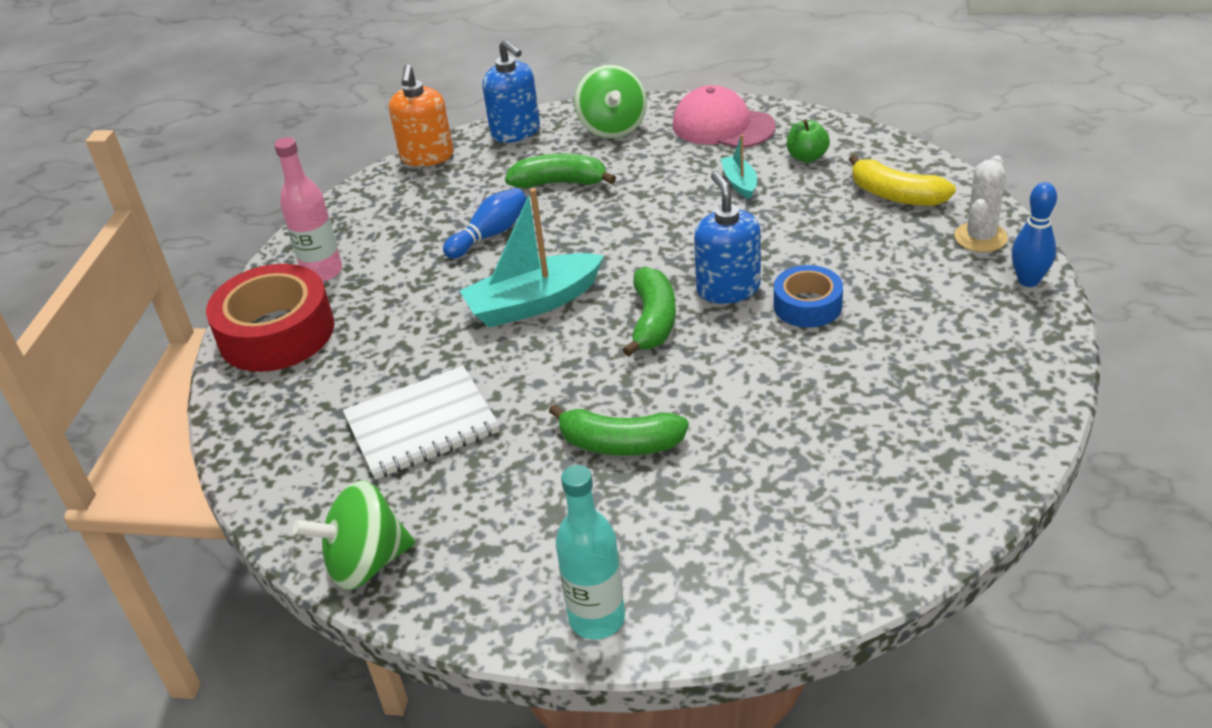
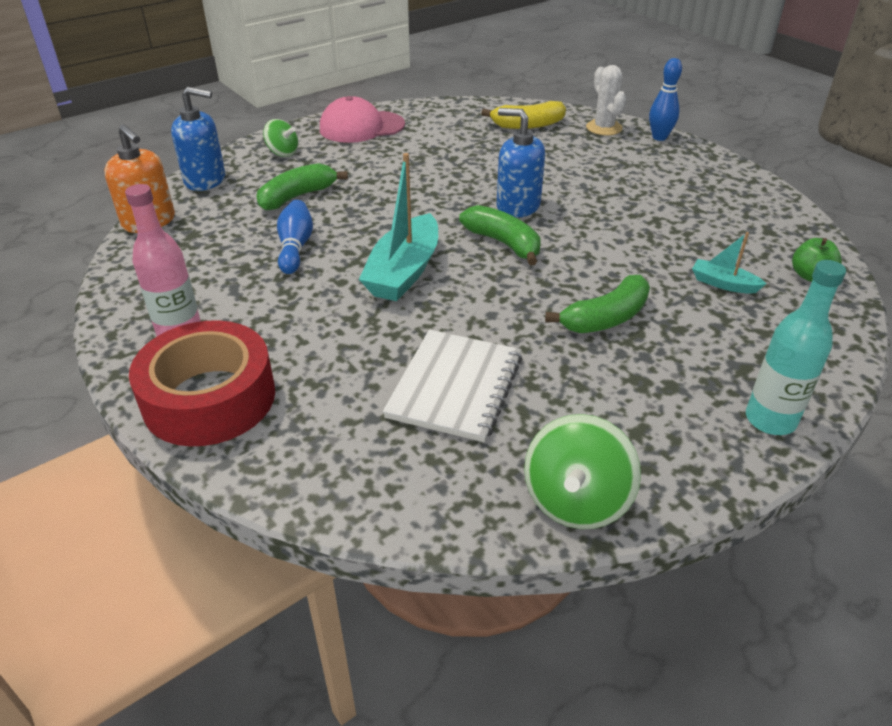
camera: 50 degrees left, 0 degrees up
(612, 128) = (282, 153): green spinning top -> green spinning top, size x0.62
(739, 183) = (426, 151): turquoise boat -> turquoise boat (723, 284)
(807, 157) = (444, 125): green apple -> green apple (810, 276)
(807, 305) = (577, 195): blue tape -> none

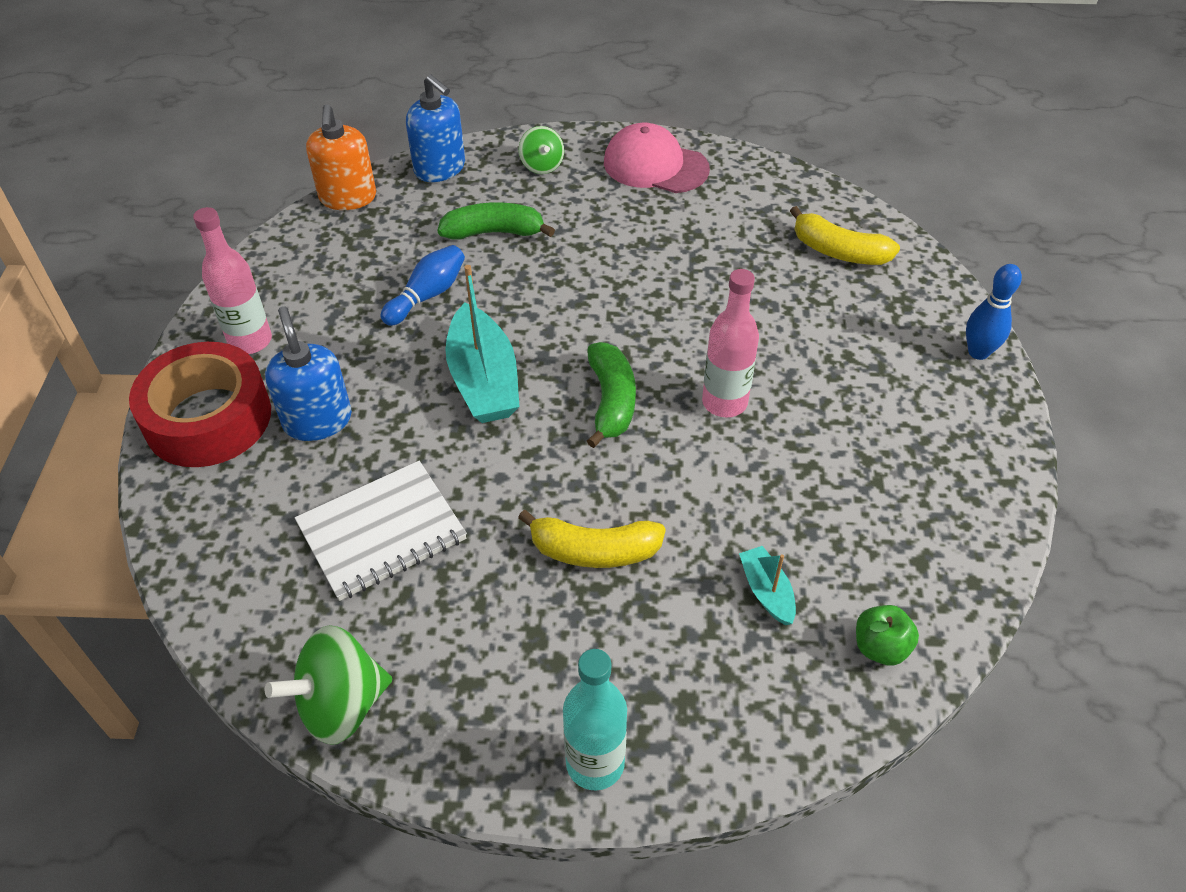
camera: 40 degrees right, 10 degrees up
(404, 272) = (483, 380): turquoise boat -> turquoise boat turned 75 degrees counterclockwise
(517, 206) = (683, 362): blue soap dispenser -> blue soap dispenser (317, 420)
(569, 213) = (724, 402): none -> pink bottle
(604, 128) = (926, 301): white cactus -> none
(606, 318) = (594, 551): green banana -> yellow banana

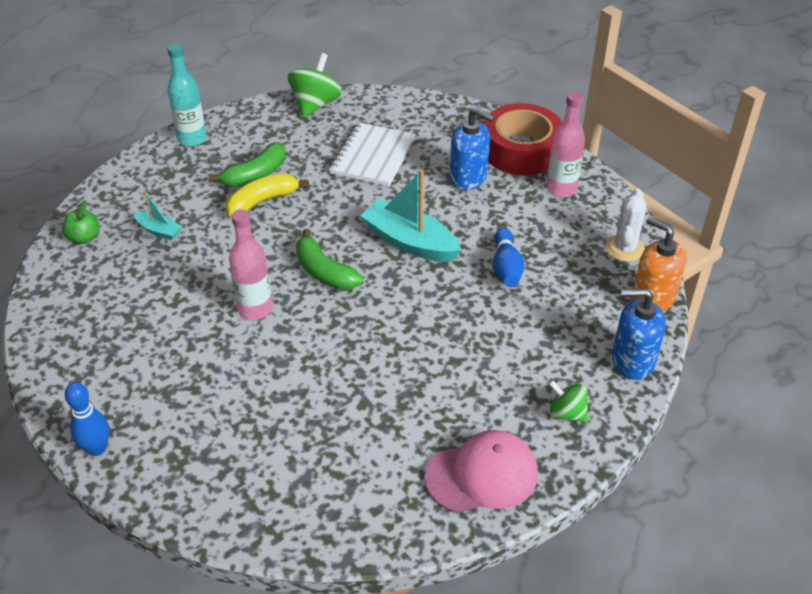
camera: 140 degrees right, 5 degrees down
(297, 248) = (624, 248): none -> white cactus
(494, 232) = (525, 334): green banana -> green banana (256, 175)
(838, 251) = (258, 480): yellow banana -> none

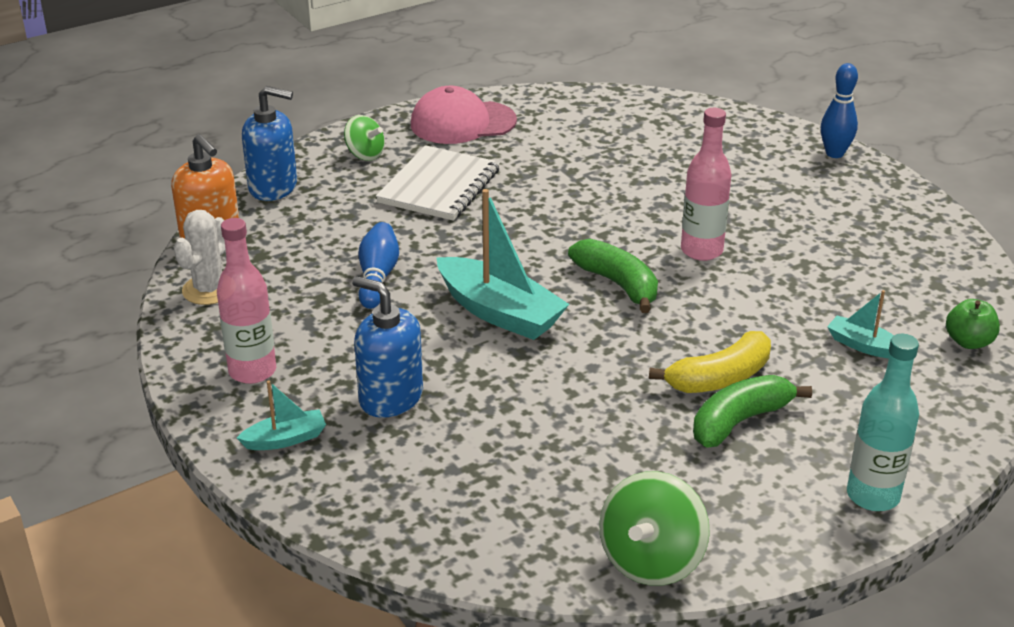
camera: 175 degrees left, 10 degrees down
(373, 156) = (543, 442): white notebook -> white notebook (439, 186)
(521, 150) = (285, 439): red tape -> turquoise boat

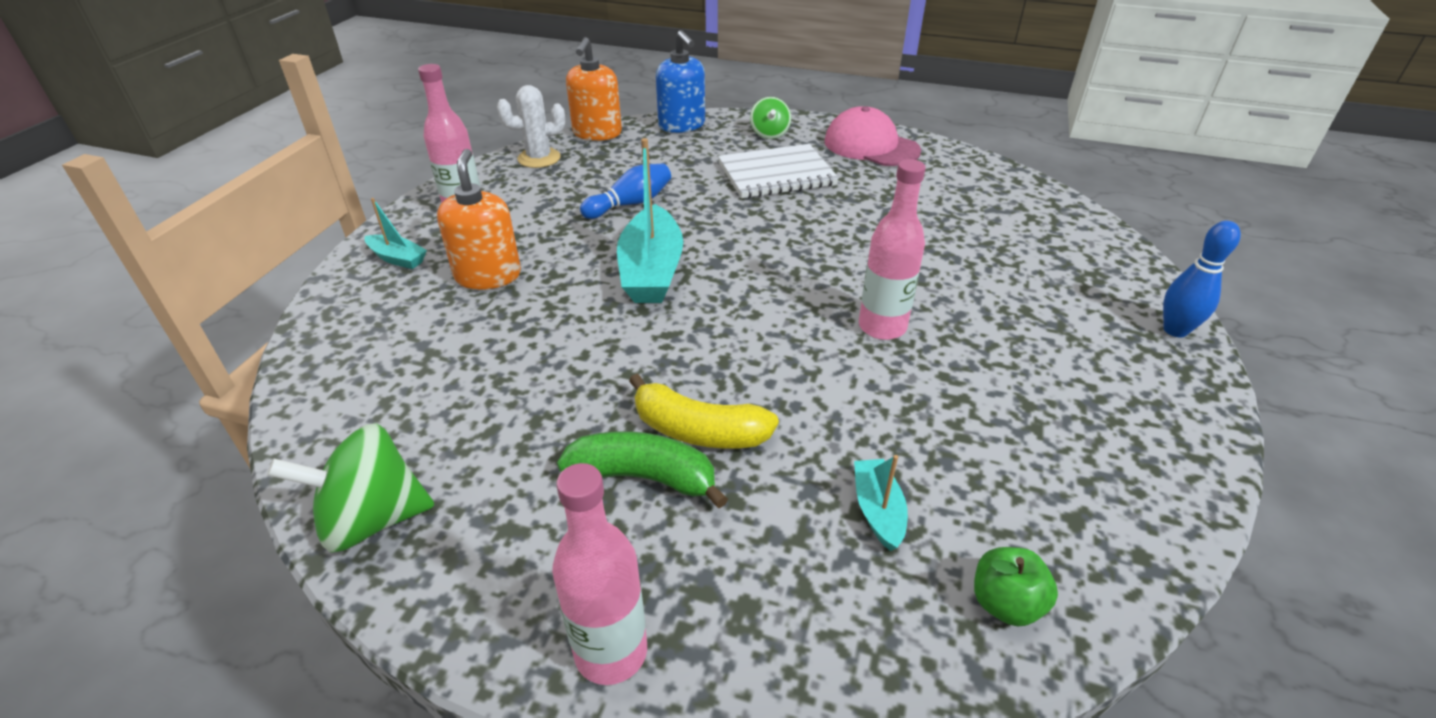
camera: 50 degrees right, 5 degrees up
(390, 397) = (488, 276): blue soap dispenser -> orange soap dispenser
(618, 284) = (766, 307): green banana -> none
(873, 496) = (611, 652): turquoise bottle -> pink bottle

